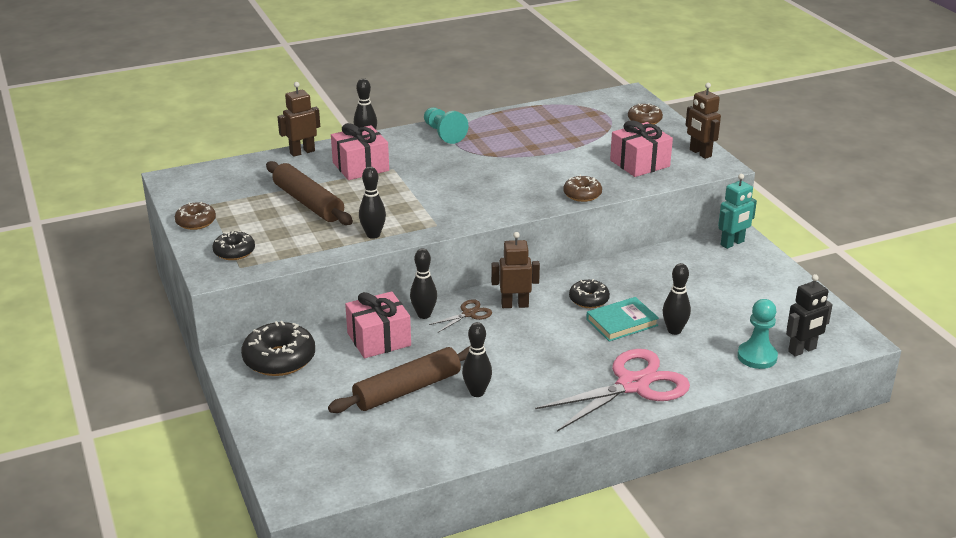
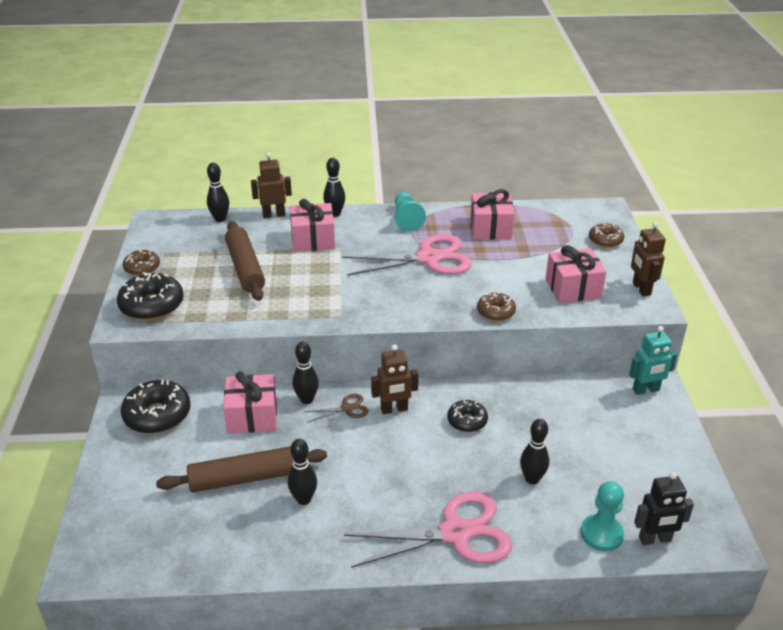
camera: 20 degrees right, 5 degrees up
(234, 252) = (152, 305): black donut -> black donut, size x1.68
(373, 235) = (278, 314): black bowling pin -> black bowling pin (220, 219)
(488, 163) = (428, 258): none -> pink scissors
(514, 305) = (394, 409): brown robot -> brown robot turned 150 degrees clockwise
(531, 128) = (490, 228): none -> pink gift
(622, 322) = (485, 455): turquoise book -> none

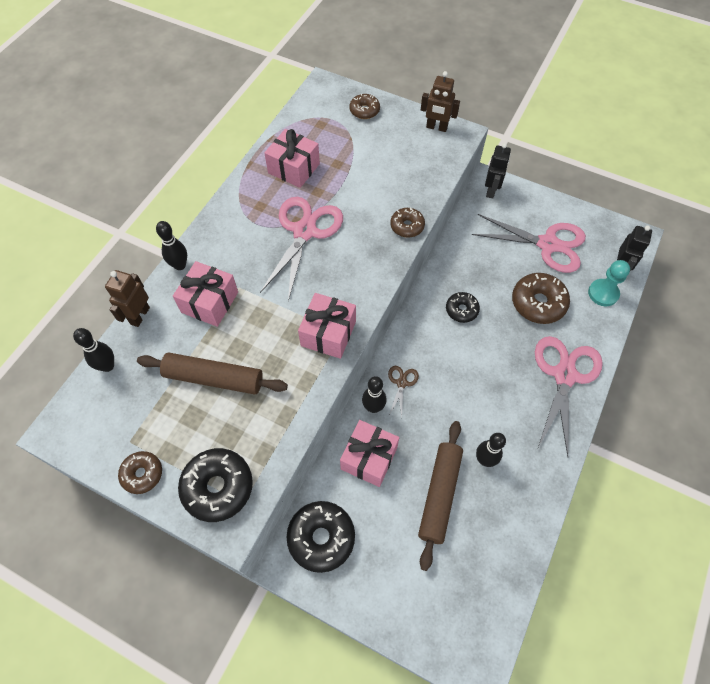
camera: 60 degrees left, 25 degrees up
(394, 409) = (421, 350): brown robot -> none
(406, 219) = (234, 217): turquoise pawn -> none
(532, 479) = (538, 303): black bowling pin -> brown donut
(573, 288) = (409, 164): pink gift -> pink gift (328, 333)
(621, 461) = (547, 244): none -> pink scissors
(646, 390) = (491, 190): turquoise robot -> black robot

